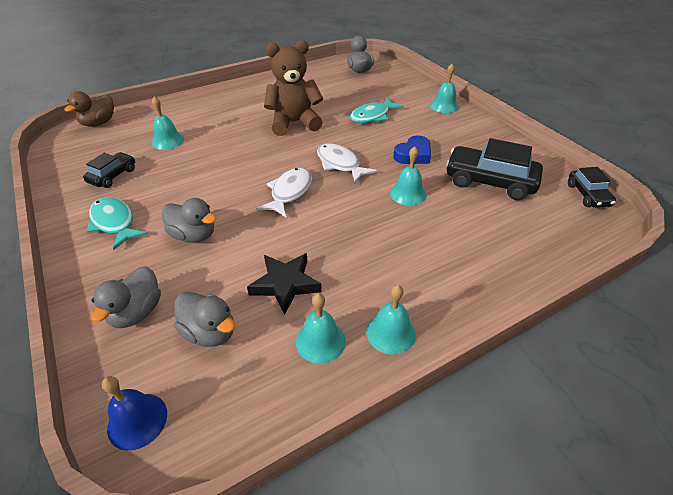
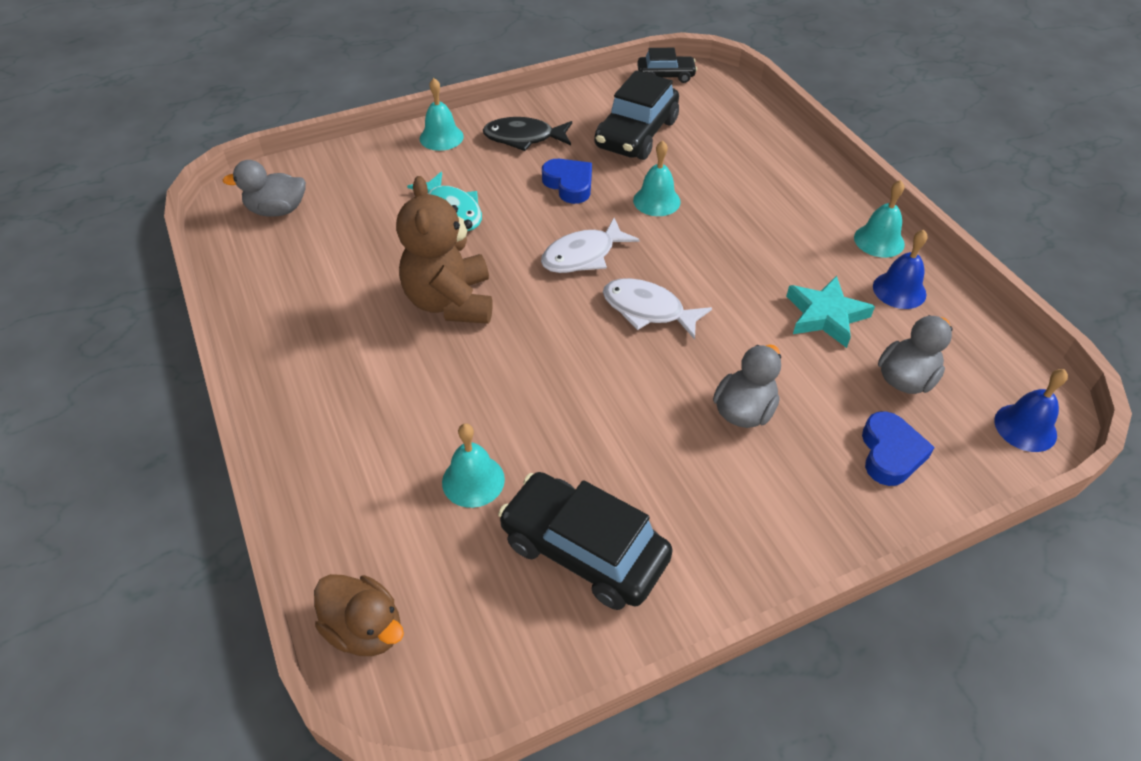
camera: 85 degrees left, 5 degrees up
(113, 176) = (584, 550): black car -> black car, size x1.76
(114, 223) = (718, 517): turquoise fish -> none
(137, 312) = (890, 453): grey duck -> blue heart
(285, 284) = (825, 316): black star -> turquoise star
(320, 341) = (899, 290): turquoise bell -> blue bell
(458, 134) = (523, 138): none -> black fish

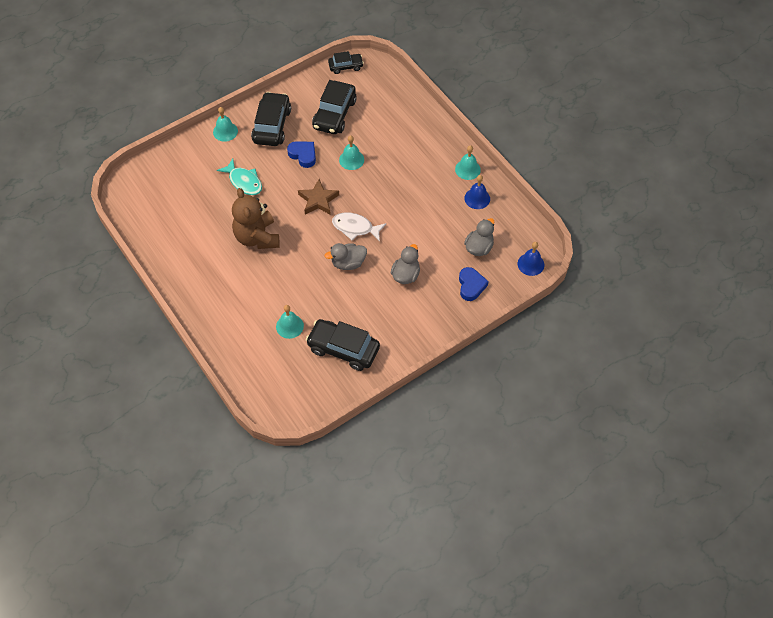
camera: 10 degrees left, 10 degrees up
(277, 210) = (150, 194): grey duck -> grey duck (348, 263)
(365, 629) = (260, 394): brown duck -> none
(523, 138) = (272, 125): black fish -> black car
(583, 255) = (318, 200): white fish -> brown star
(825, 316) = (441, 218): turquoise star -> none

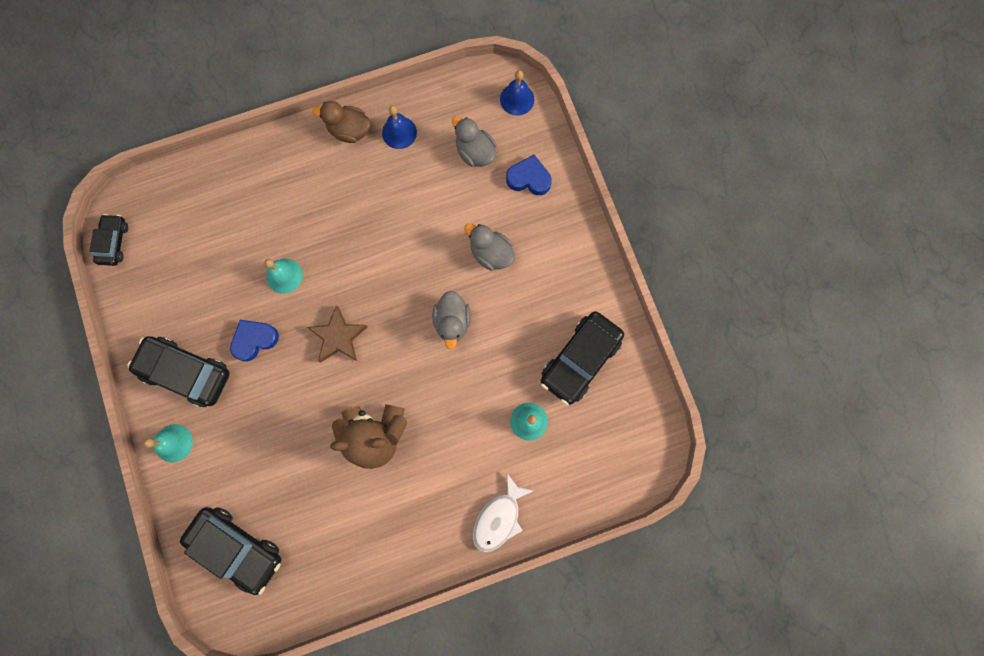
camera: 75 degrees left, 20 degrees up
(244, 181) = (274, 434): turquoise fish -> none
(334, 114) = (196, 279): black car -> black car (237, 548)
(355, 228) = (399, 298): white fish -> white fish (499, 518)
(467, 169) = (349, 130): turquoise bell -> brown duck

